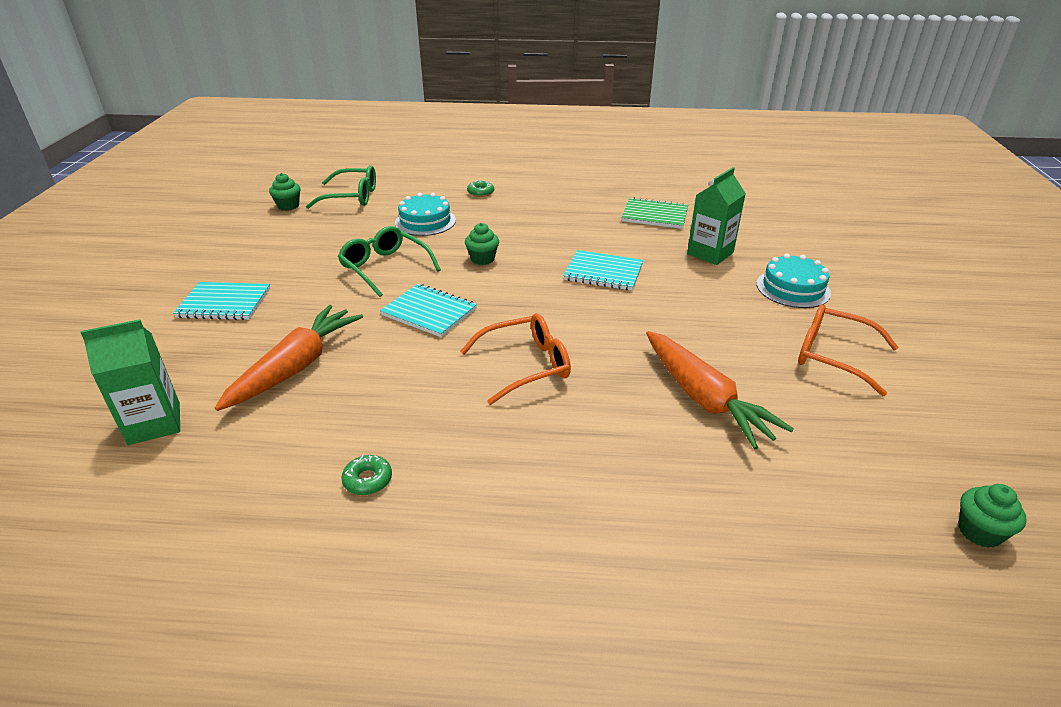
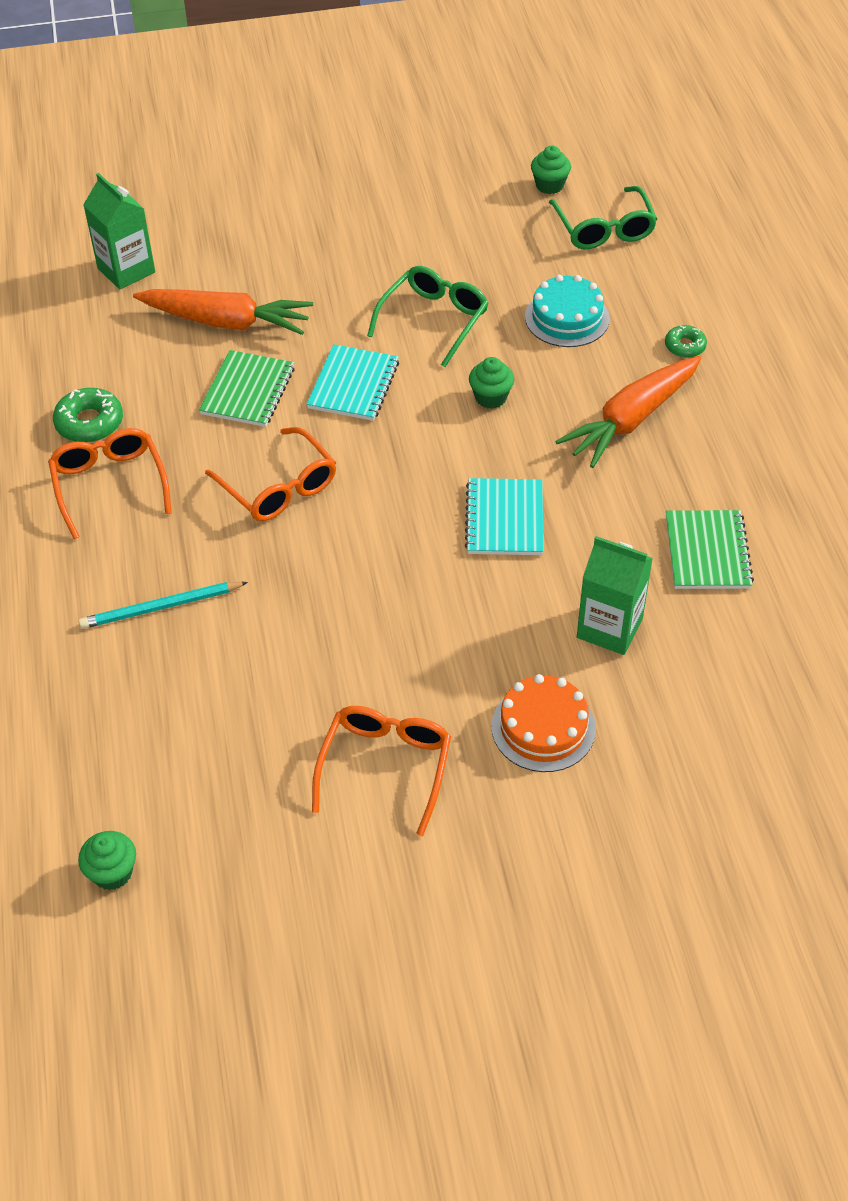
camera: 75 degrees right, 15 degrees up
(224, 303) = (315, 229): turquoise notebook -> none
(368, 480) = (89, 423): green donut -> green donut, size x1.60
(397, 366) = (248, 391): none -> green notebook
(469, 474) = (109, 484): none -> orange glasses
(649, 457) = (161, 607): none -> turquoise pencil
(704, 398) = (264, 643): orange carrot -> orange carrot (631, 419)
(793, 288) = (543, 727): turquoise cake -> orange cake

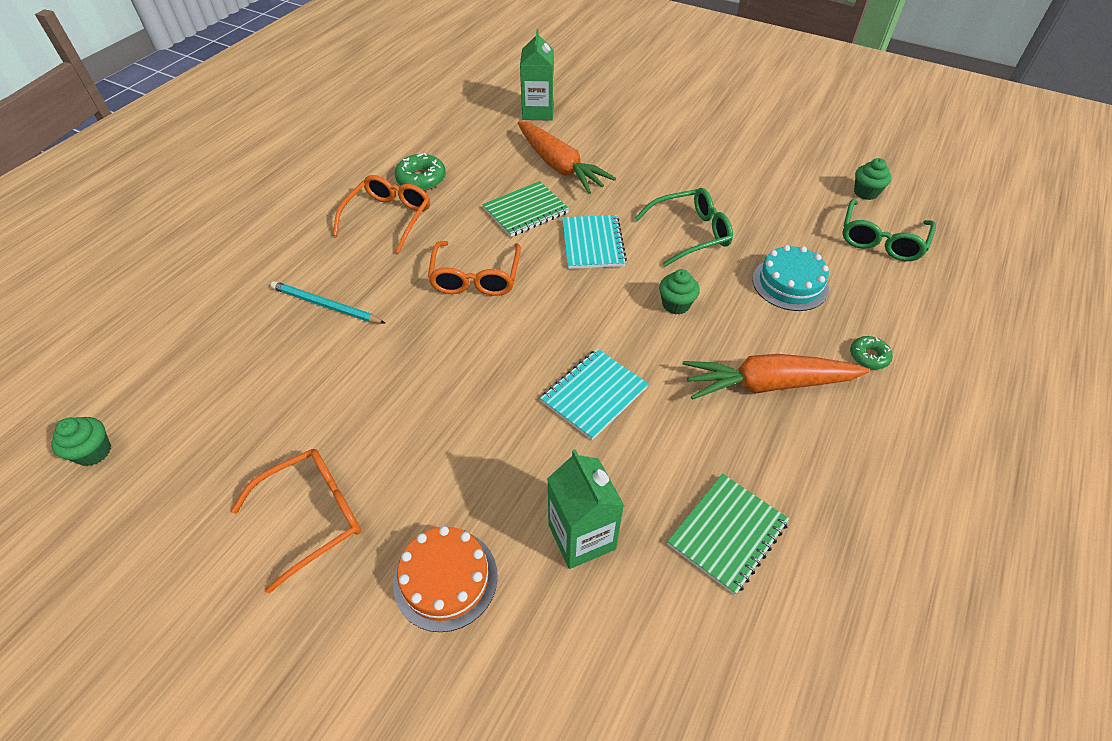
camera: 40 degrees right, 0 degrees up
(353, 385) = (592, 243): turquoise notebook -> turquoise notebook turned 60 degrees counterclockwise

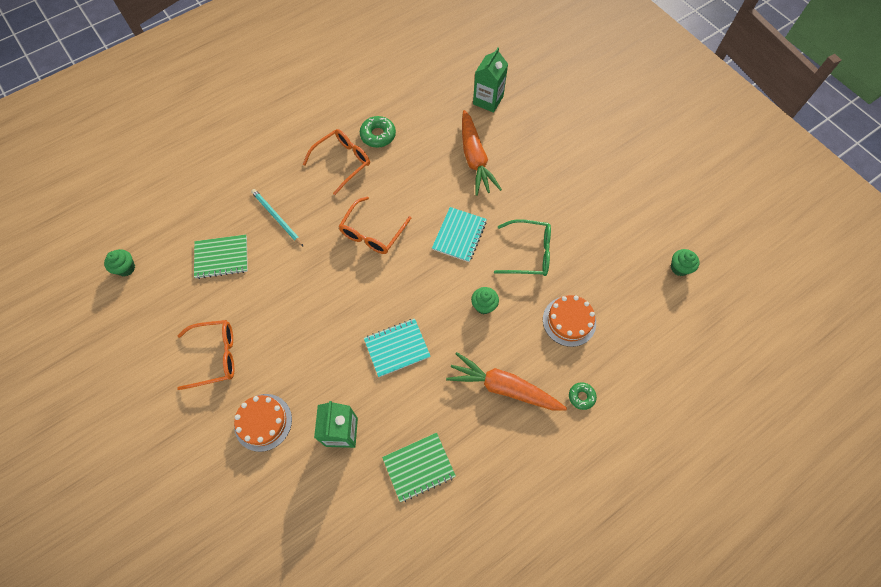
camera: 25 degrees right, 15 degrees up
(526, 211) = (431, 190): green notebook -> green notebook (221, 257)
(790, 283) = (569, 321): turquoise cake -> orange cake
(881, 240) = (659, 313): green glasses -> none

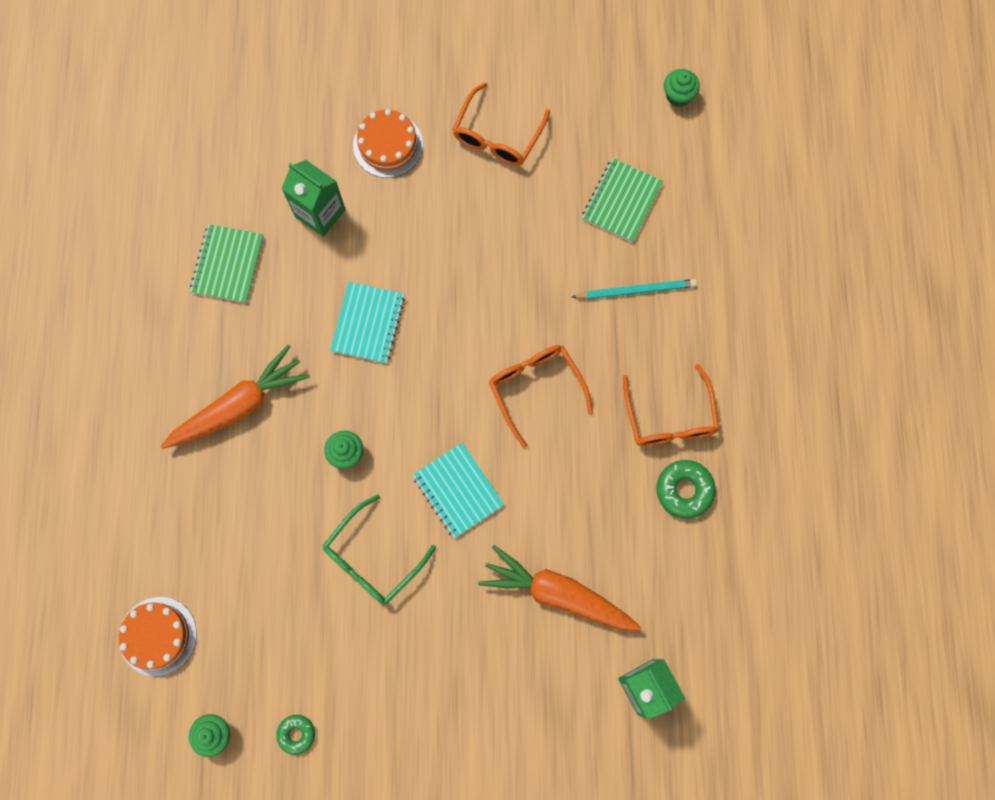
camera: 125 degrees right, 10 degrees up
(569, 321) = (255, 537): orange cake -> orange cake (157, 636)
(581, 397) = (165, 481): green donut -> green donut (296, 734)

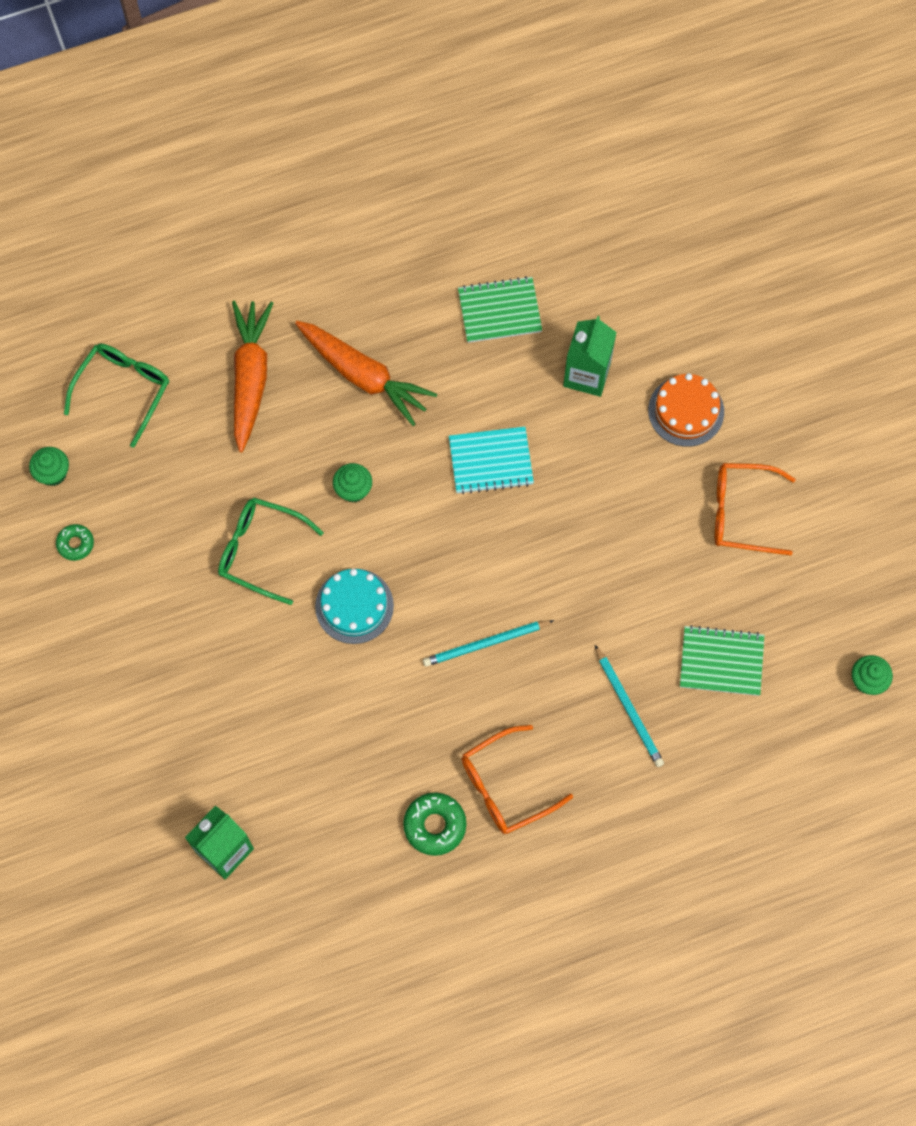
camera: 70 degrees right, 5 degrees down
(157, 636) = (123, 390): orange cake -> green glasses
(458, 491) = (354, 606): turquoise notebook -> turquoise cake
(535, 388) = (485, 644): orange glasses -> turquoise pencil
(558, 594) = (286, 736): orange carrot -> orange carrot (250, 378)

